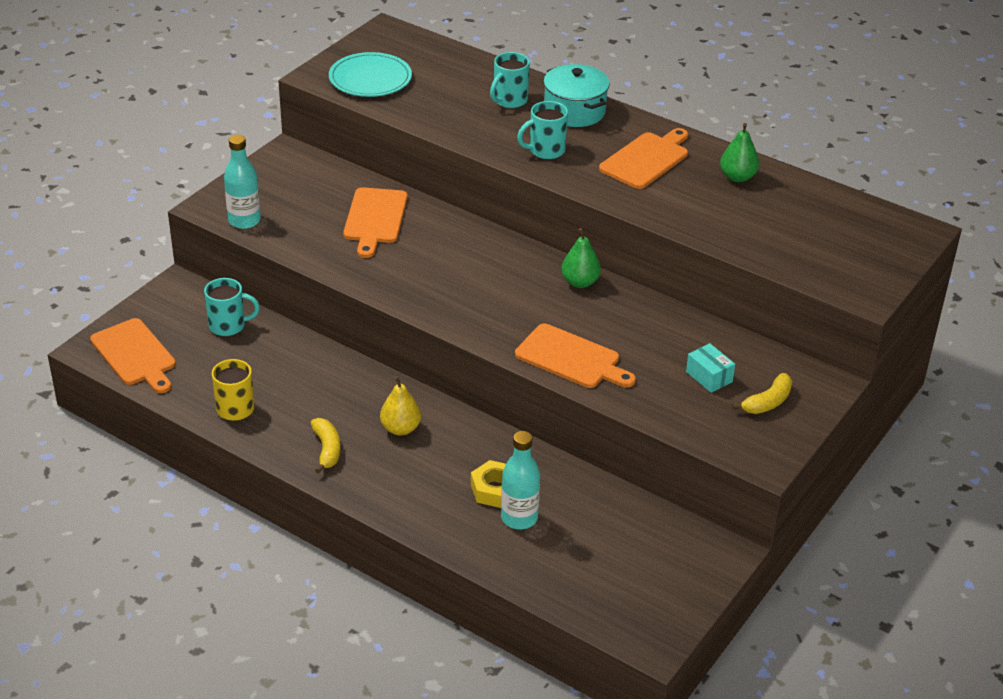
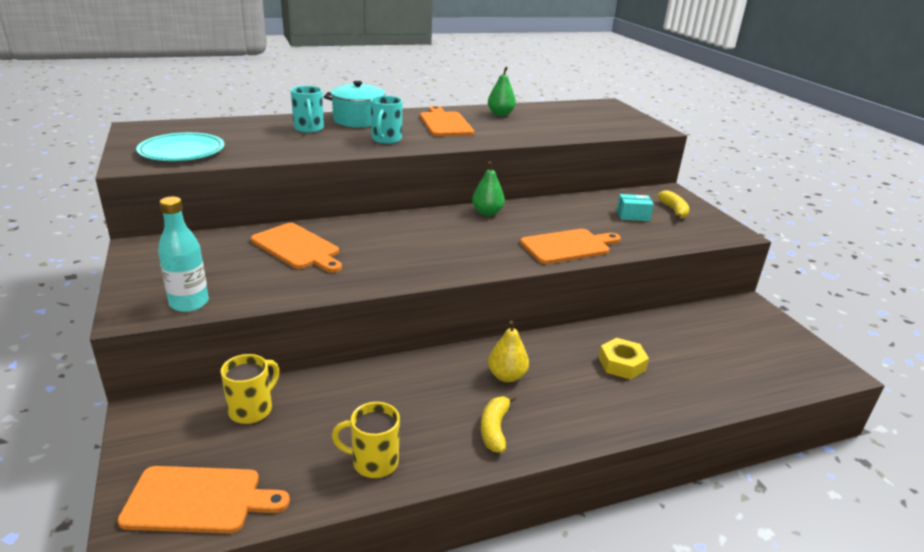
camera: 55 degrees left, 10 degrees down
(228, 326) = (252, 409): turquoise mug -> yellow mug
(327, 449) = (494, 429): yellow banana -> yellow banana turned 105 degrees counterclockwise
(519, 518) = (663, 368): turquoise bottle -> none

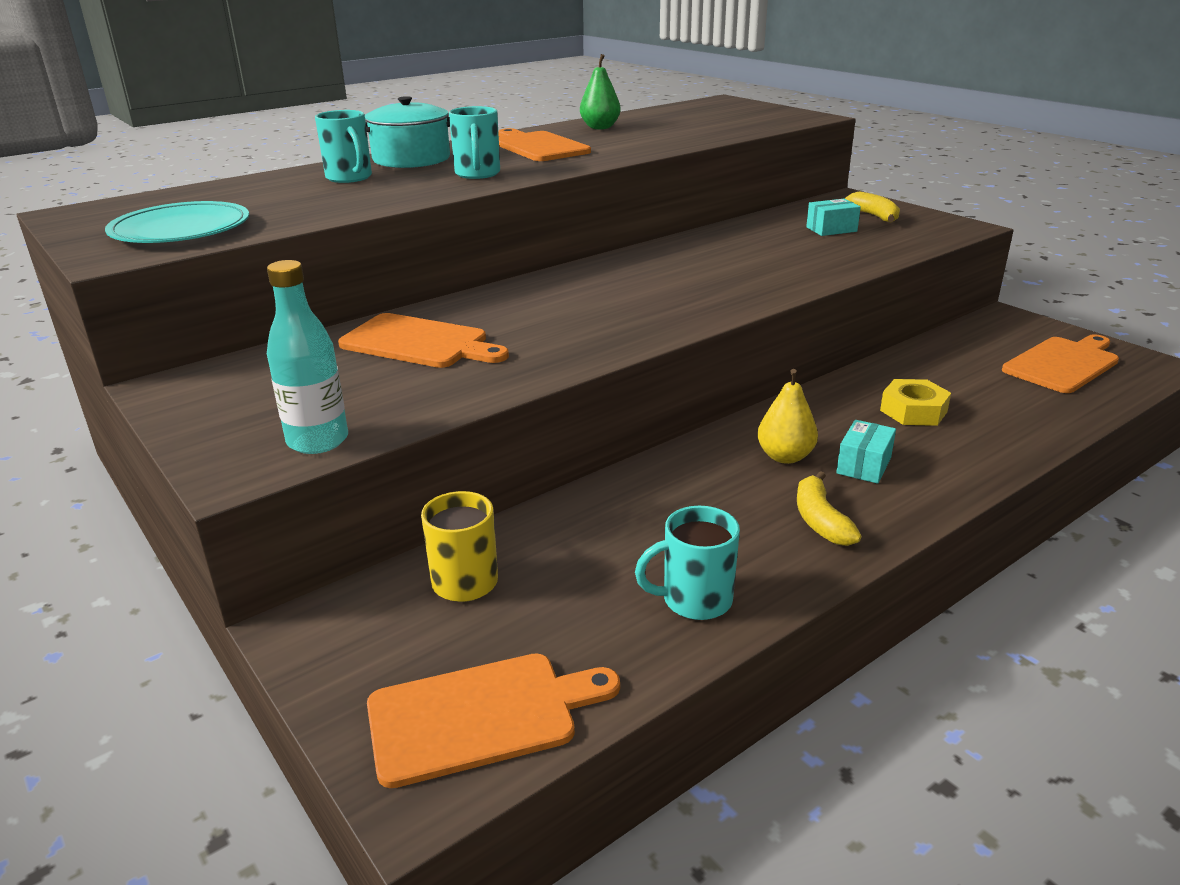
camera: 15 degrees left, 0 degrees up
(373, 462) = (694, 600): yellow mug -> turquoise mug
(487, 212) = (646, 257): green pear -> none
(555, 396) = (863, 465): none -> turquoise box
(568, 246) = (785, 275): orange cutting board -> orange cutting board (1063, 364)

